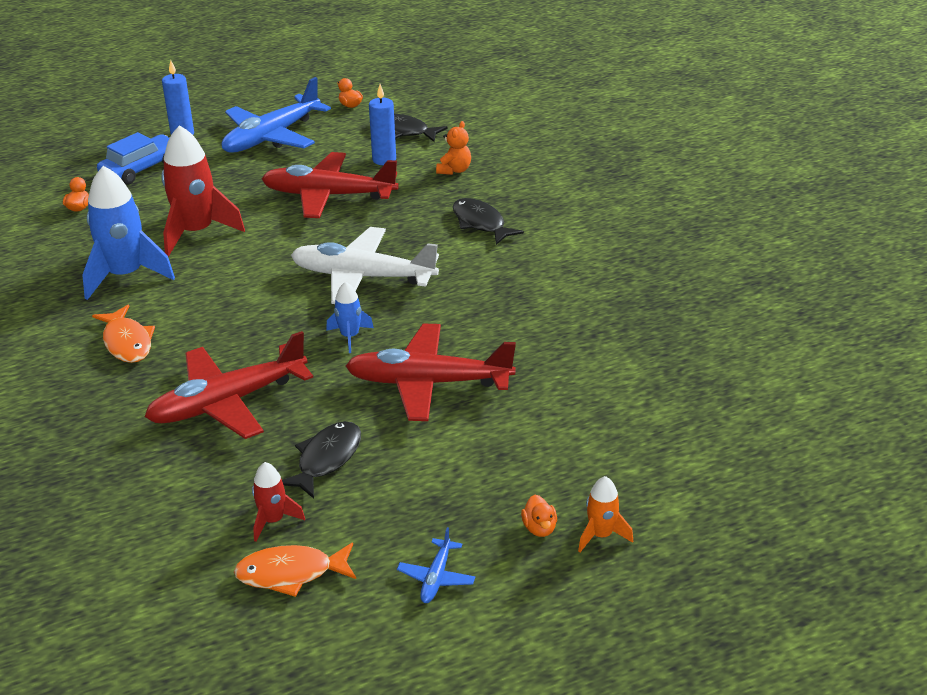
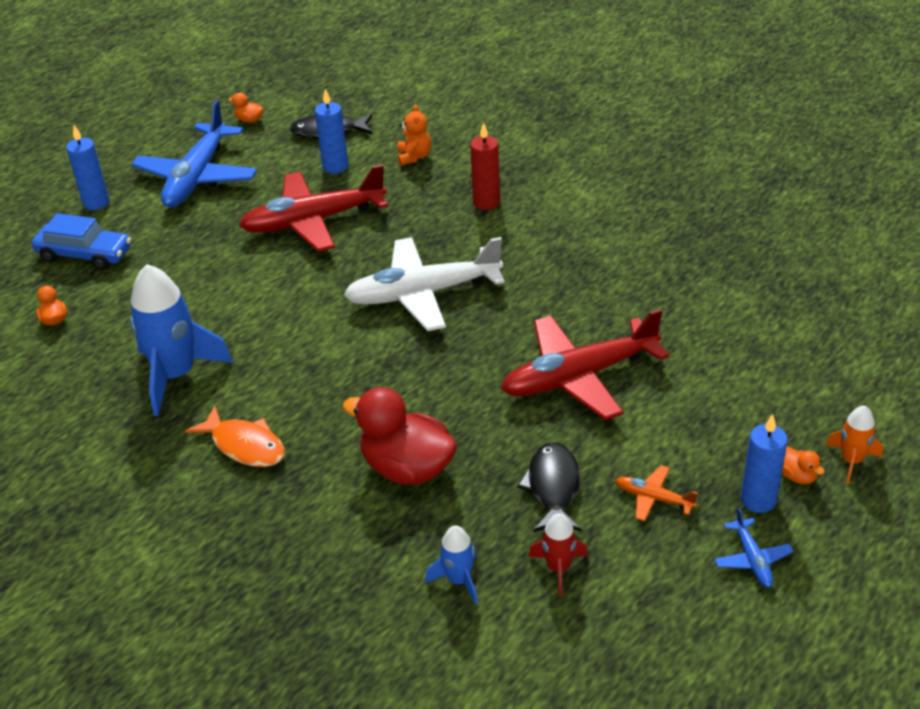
camera: 25 degrees left, 5 degrees up
(141, 169) = (85, 255): blue car -> blue car turned 90 degrees clockwise
(196, 232) = (210, 304): red rocket -> none
(228, 402) = (407, 468): red plane -> red duck
(290, 573) = (621, 612): orange fish -> none
(350, 336) = (465, 358): blue rocket -> blue rocket (459, 580)
(400, 498) = (654, 498): none -> orange plane
(480, 223) = (486, 202): black fish -> red candle
(487, 534) = (758, 500): none -> blue candle

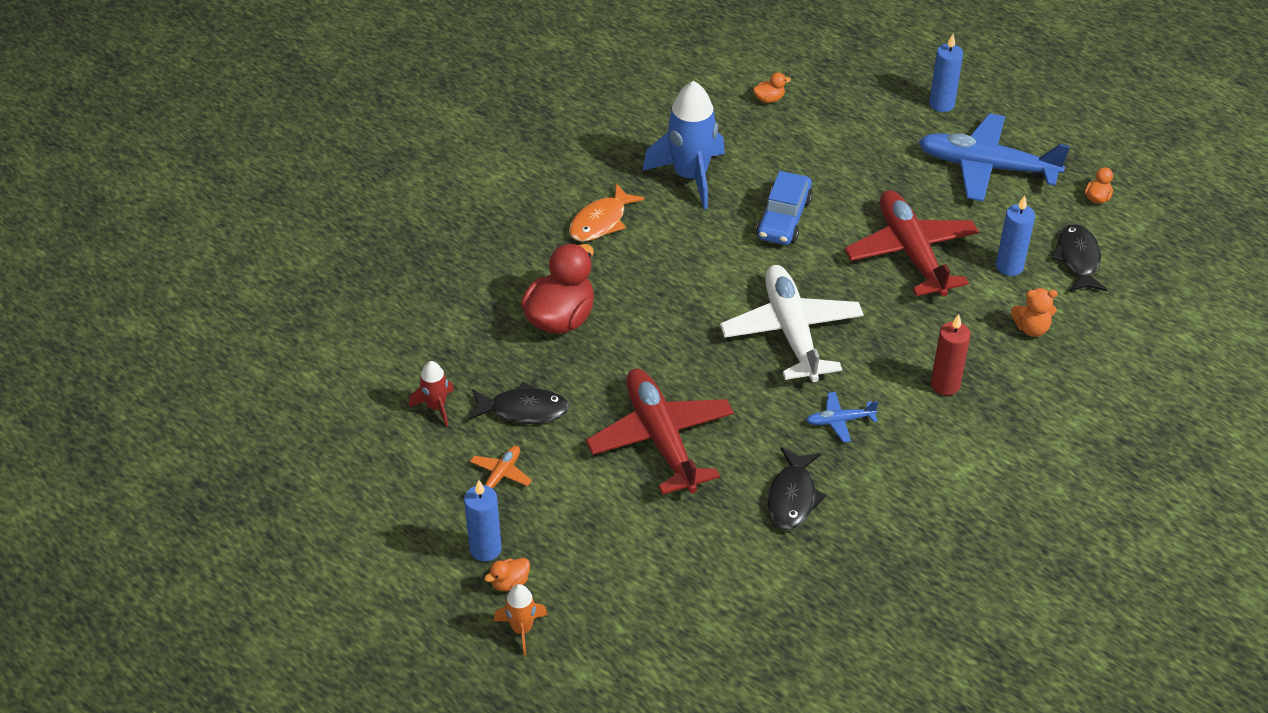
camera: 90 degrees right, 5 degrees up
(85, 255) = (860, 106): blue car -> blue car (783, 218)
(459, 580) = (436, 347): blue rocket -> none
(637, 287) = (792, 497): none -> black fish
(752, 559) = (421, 533): blue plane -> blue plane (840, 421)

